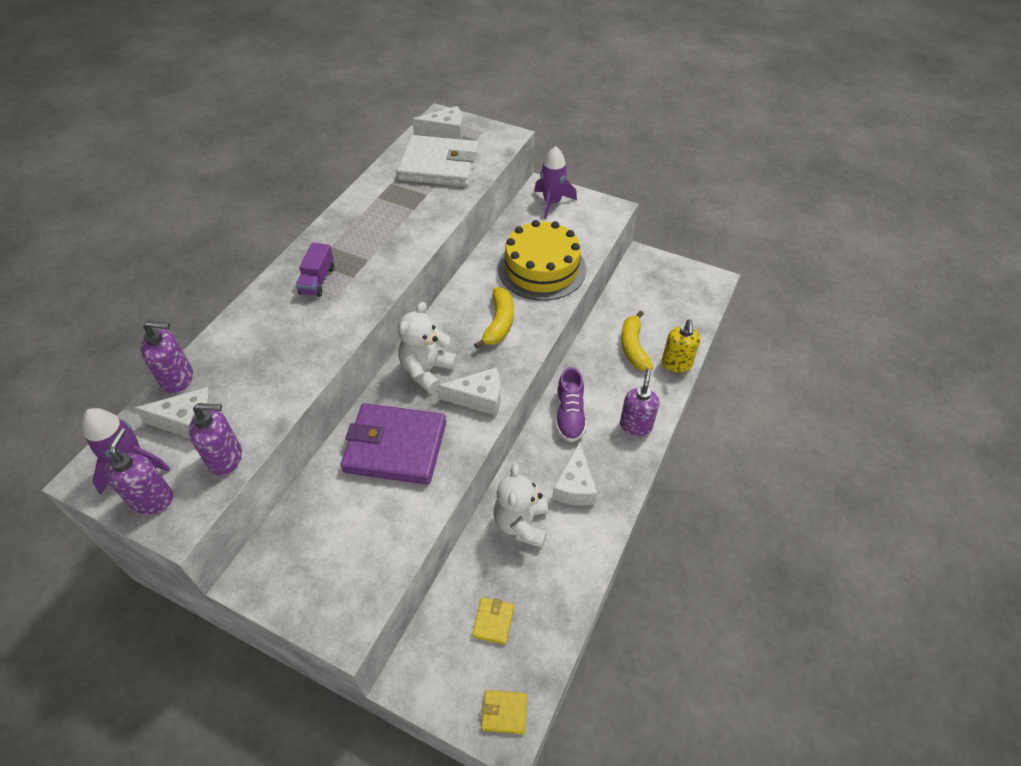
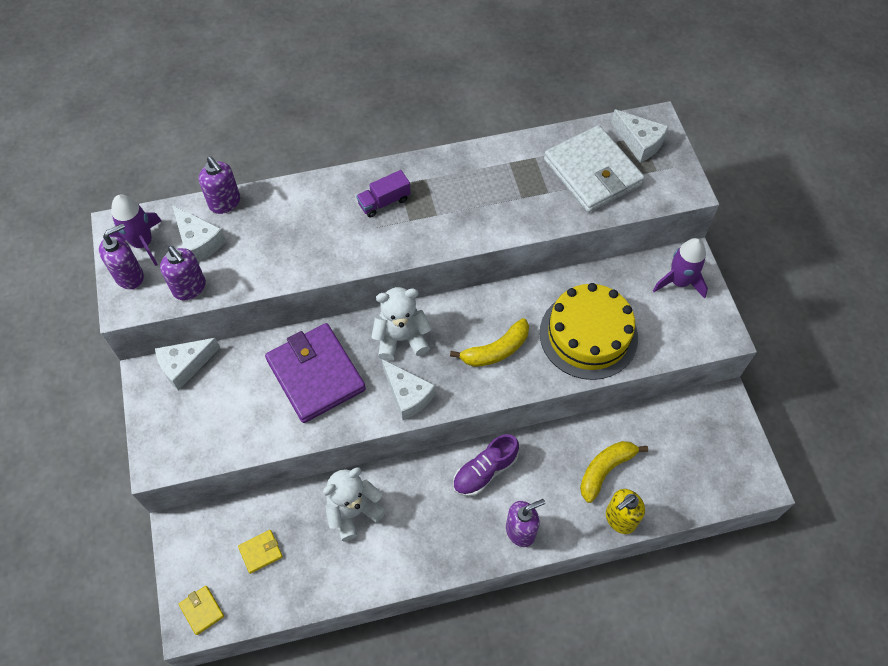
camera: 50 degrees right, 10 degrees up
(575, 486) = (419, 525): white cheese -> white cheese (185, 366)

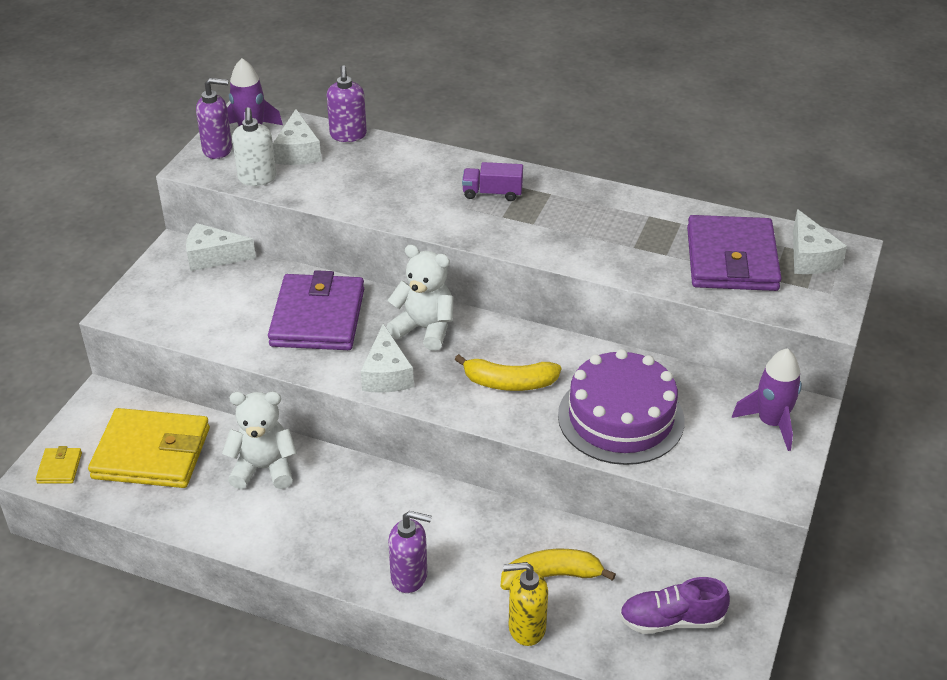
camera: 35 degrees right, 20 degrees down
(189, 288) = (257, 178): purple soap dispenser -> white soap dispenser
(261, 552) = (152, 453): yellow wallet -> yellow wallet, size x2.36
(485, 471) = (422, 507): purple shoe -> purple shoe (671, 620)
(588, 335) = (621, 418): yellow cake -> purple cake
(592, 172) = (732, 259): white wallet -> purple wallet

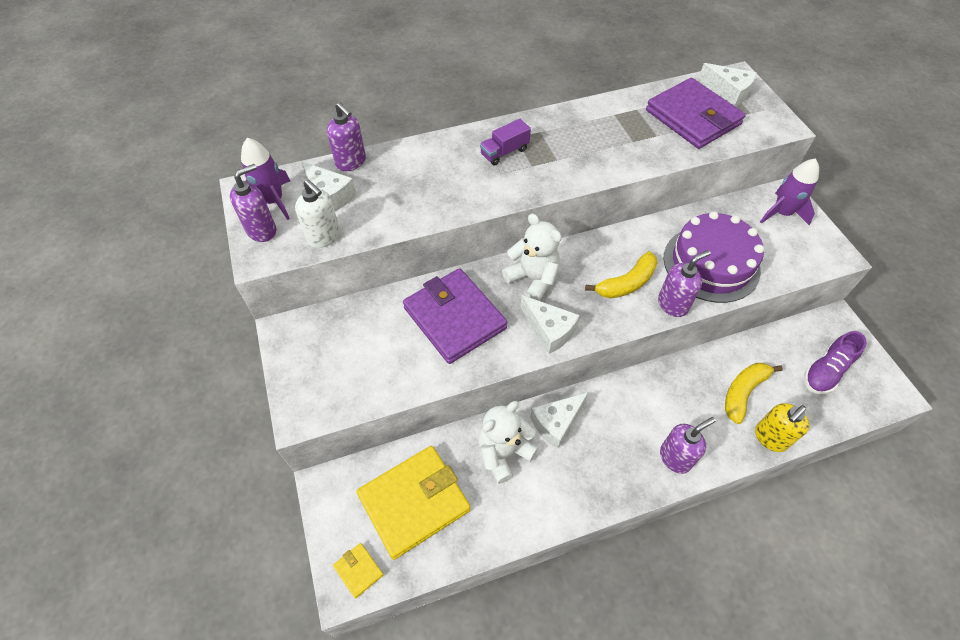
camera: 40 degrees left, 15 degrees up
(213, 257) = (322, 319): white cheese -> white cheese (556, 423)
(425, 329) = (533, 279): white teddy bear -> white teddy bear turned 60 degrees clockwise
(531, 425) = (673, 304): none -> purple soap dispenser

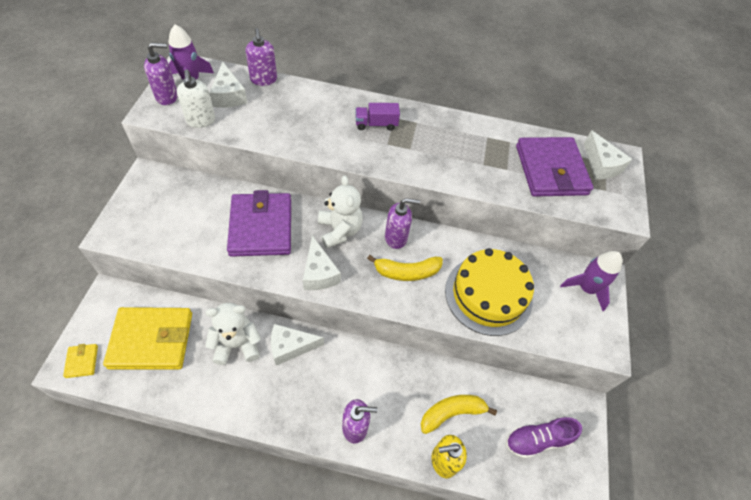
camera: 25 degrees right, 0 degrees up
(673, 304) = (429, 308): purple soap dispenser -> purple soap dispenser (396, 238)
(711, 263) = (488, 295): purple cake -> yellow cake

